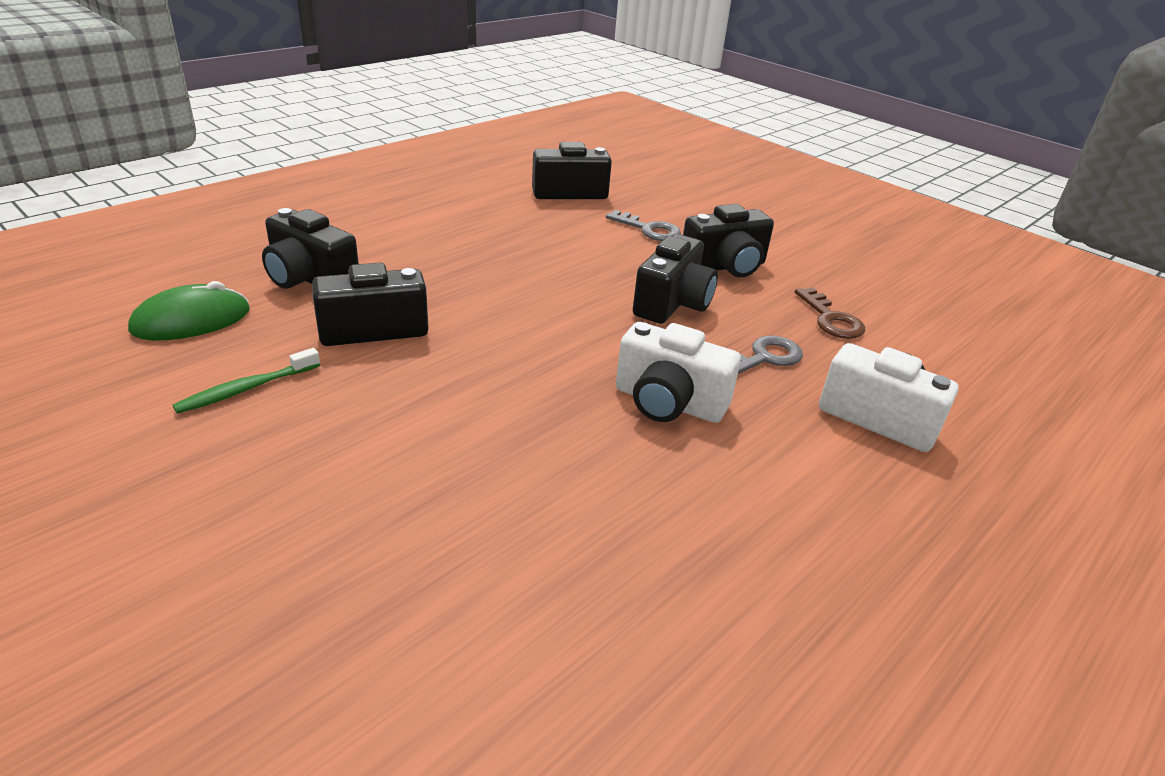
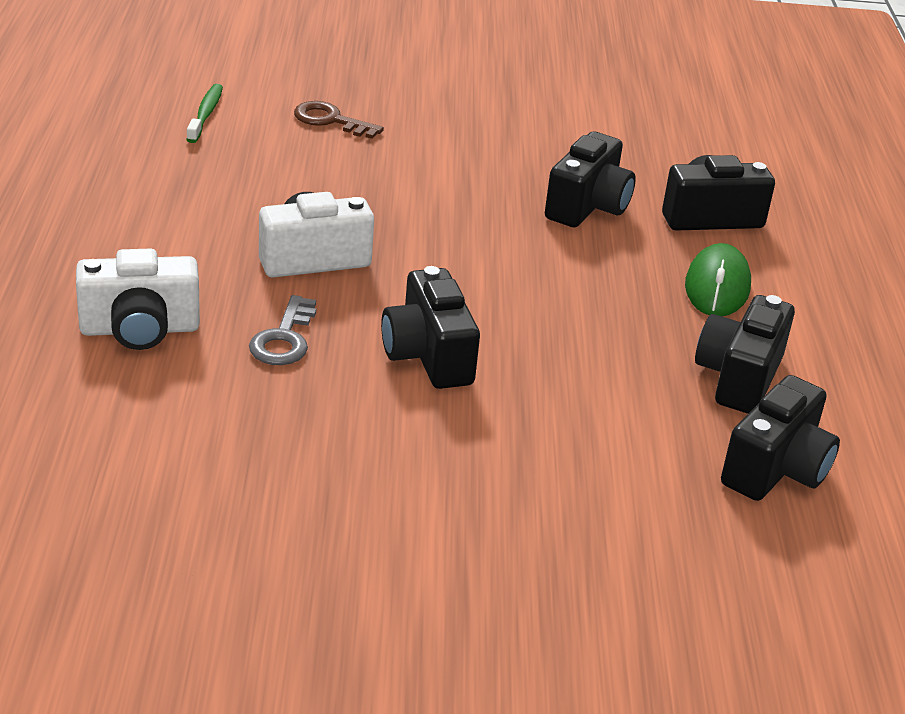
camera: 135 degrees right, 0 degrees up
(191, 320) = (690, 154): green mouse -> green mouse (717, 286)
(246, 389) = (565, 140): green toothbrush -> green toothbrush (206, 114)
(648, 229) = (597, 457): grey key -> none
(725, 266) = (445, 444): black camera -> black camera (739, 377)
(831, 319) = (264, 427): brown key -> brown key (330, 120)

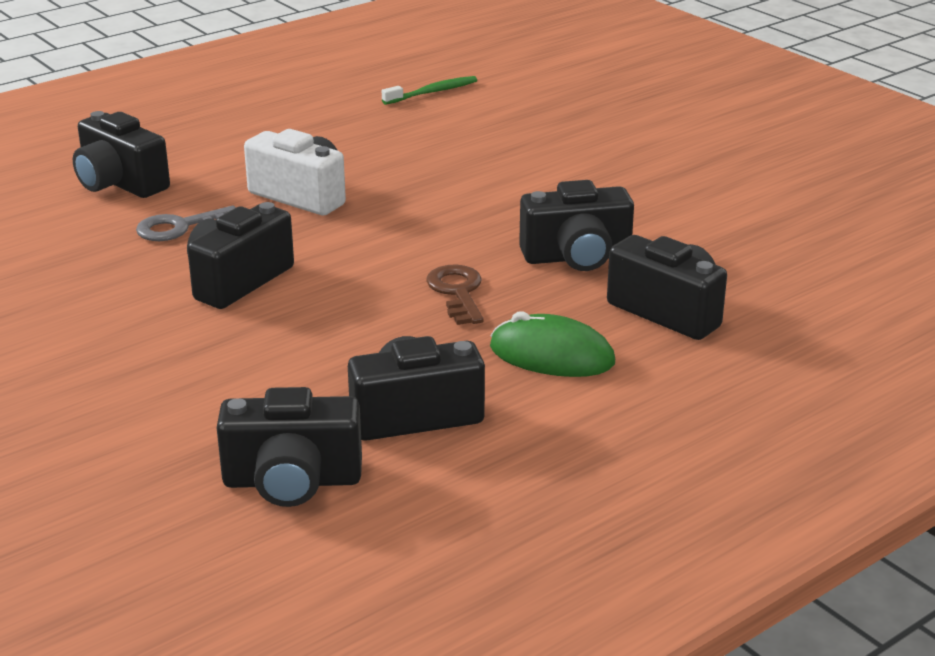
camera: 55 degrees right, 5 degrees down
(140, 329) = (120, 183): white camera -> black camera
(330, 120) = (509, 127): brown key -> brown key (457, 292)
(717, 286) = (552, 355): green mouse -> green mouse turned 45 degrees clockwise

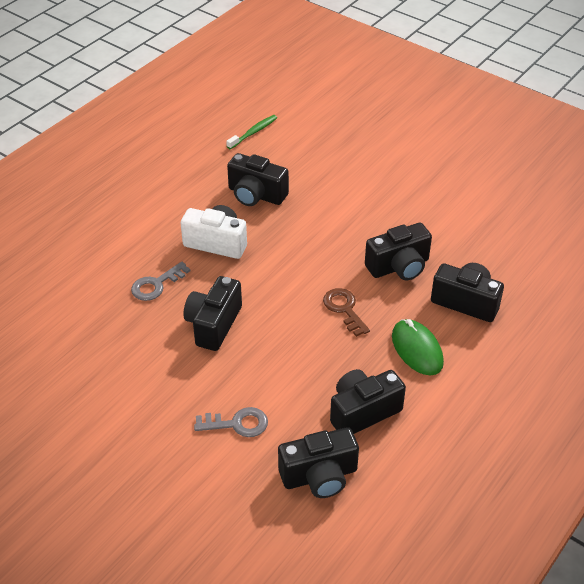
camera: 15 degrees left, 15 degrees up
(120, 183) = (99, 252): black camera -> black camera (256, 195)
(198, 397) = (237, 424): none -> grey key
(552, 355) = (417, 349): green mouse -> green mouse turned 60 degrees clockwise

